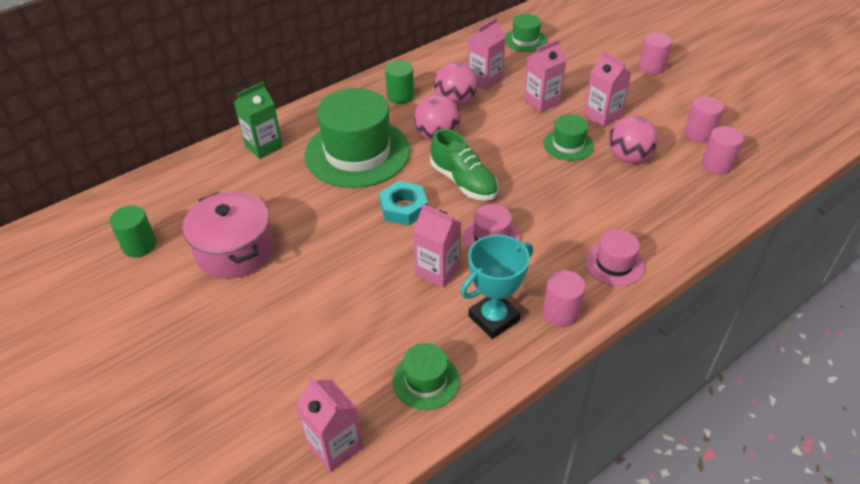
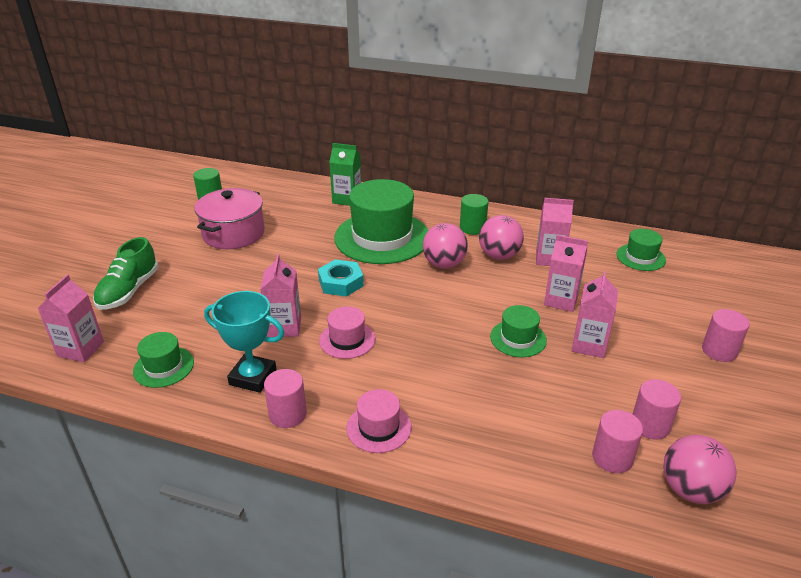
camera: 55 degrees right, 10 degrees down
(463, 182) = (401, 299): green shoe -> green shoe (129, 291)
(628, 158) = (544, 385): pink ball -> pink ball (690, 490)

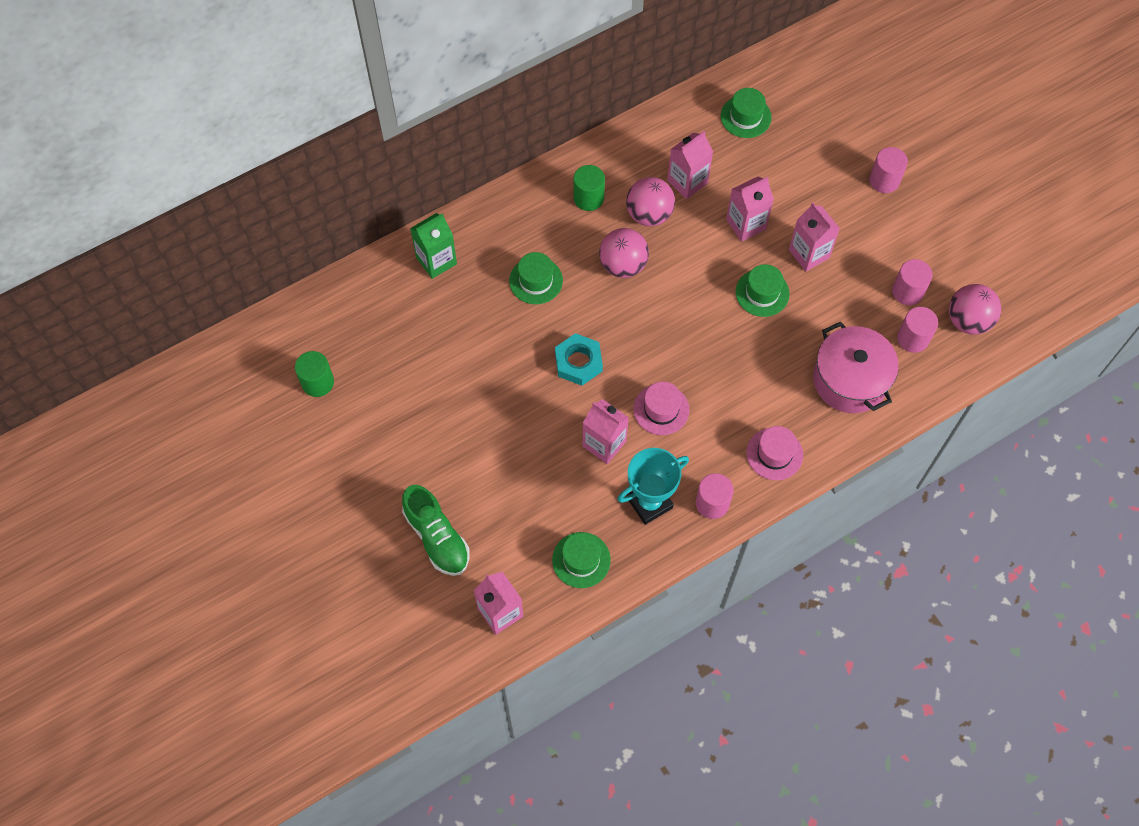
camera: 50 degrees left, 30 degrees up
(233, 233) = (410, 399): pink pot -> pink pot (850, 380)
(382, 237) = (536, 280): green hat -> green hat, size x0.48

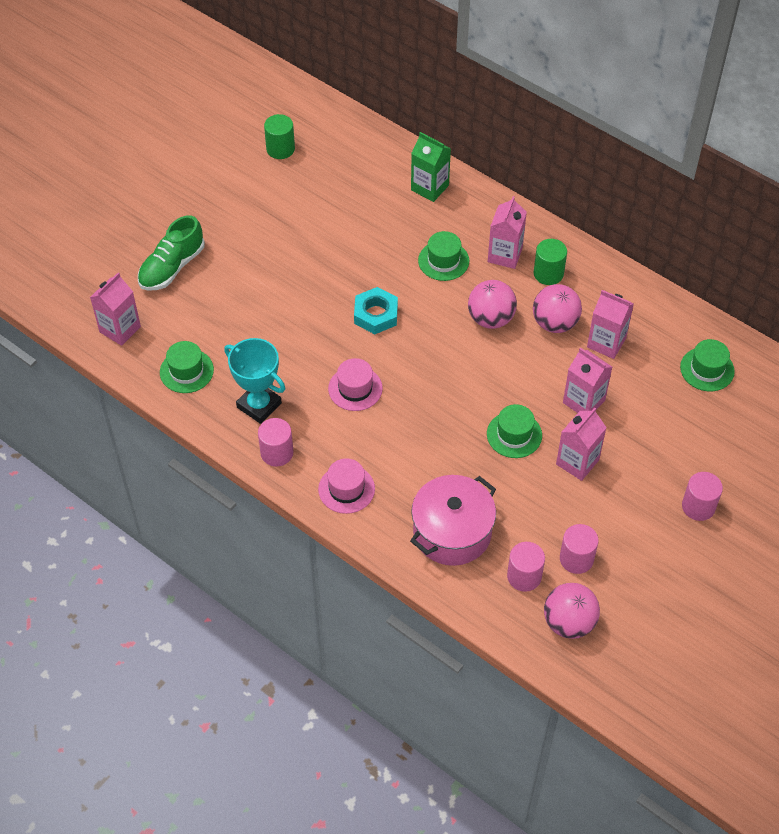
camera: 70 degrees right, 10 degrees down
(604, 444) = (303, 356): pink carton -> pink carton (505, 255)

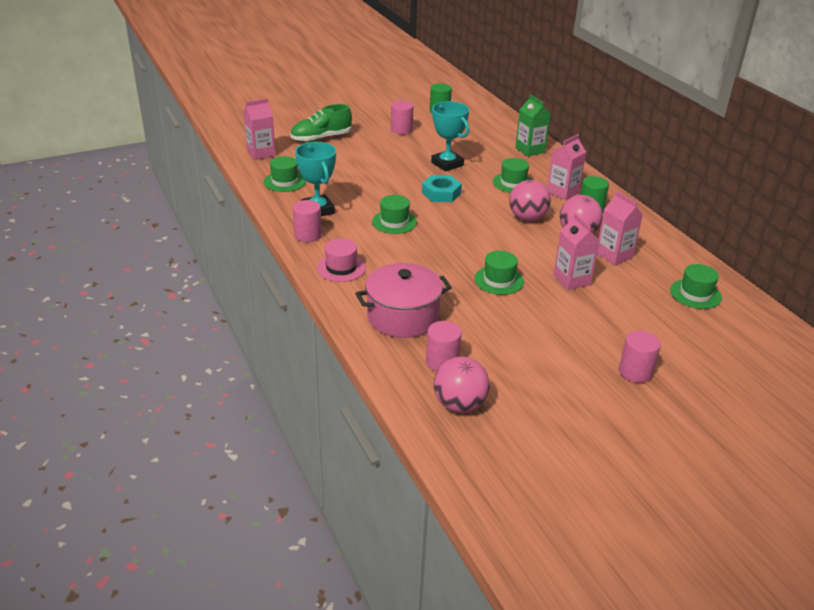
camera: 25 degrees right, 20 degrees down
(351, 256) = (447, 164): none -> turquoise trophy
(355, 388) = (394, 222): pink hat -> green hat
(576, 559) = (497, 367): pink cylinder -> pink cylinder (401, 130)
(577, 462) = (541, 311): pink carton -> none

